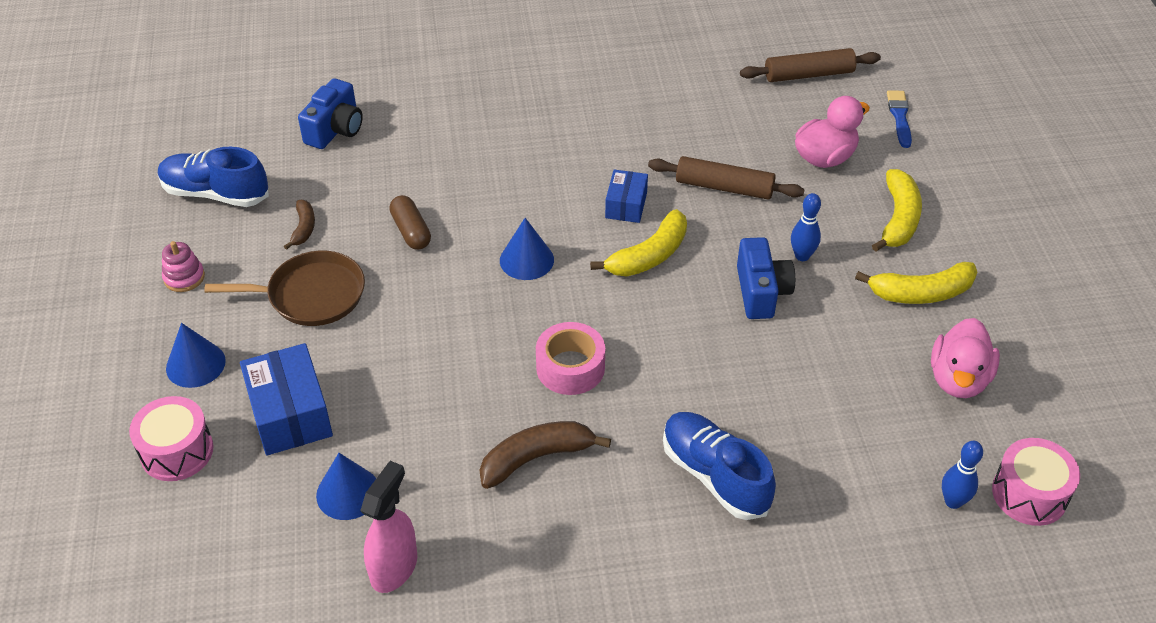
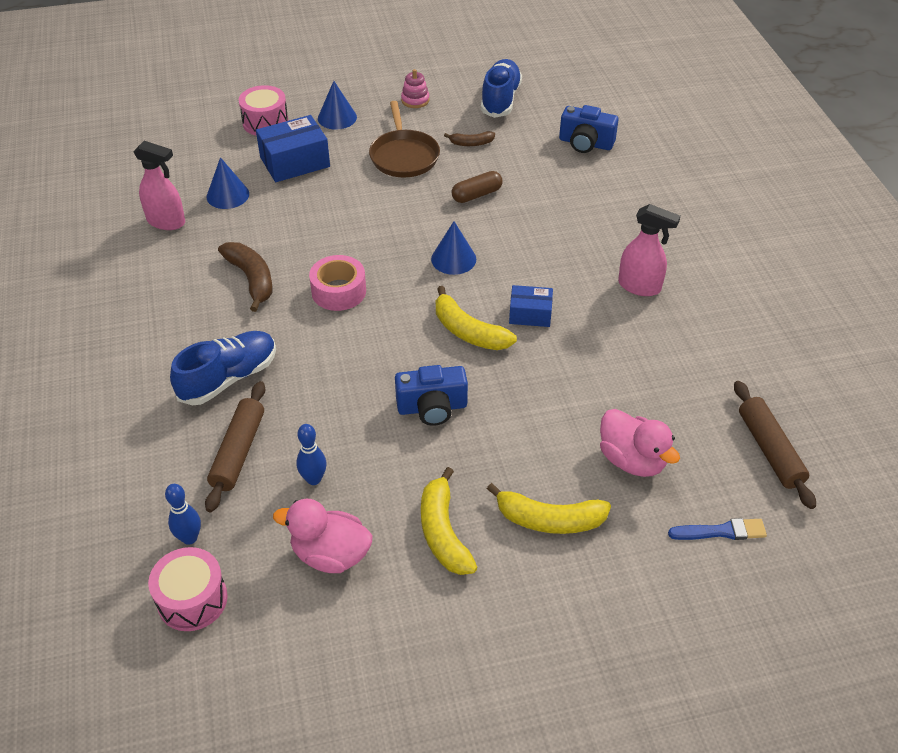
camera: 85 degrees right, 0 degrees up
(592, 121) = (640, 286): none -> pink spray bottle
(724, 187) = (568, 380): brown rolling pin -> brown rolling pin (238, 452)
(802, 256) = (483, 438): blue bowling pin -> blue bowling pin (314, 479)

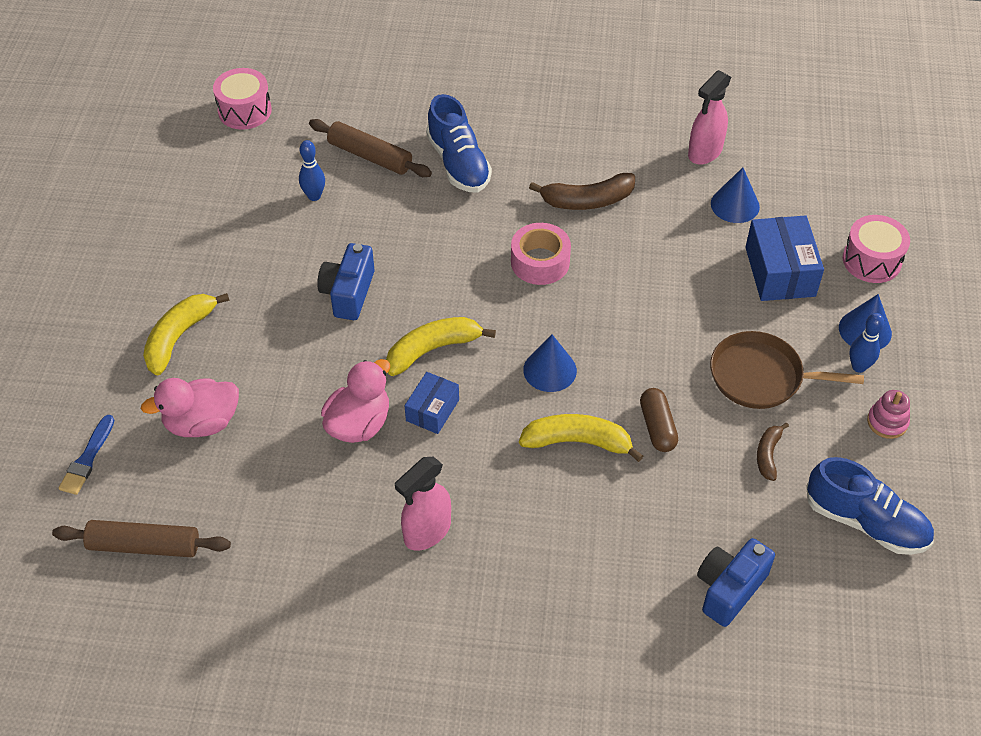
camera: 110 degrees right, 5 degrees up
(189, 538) = (300, 116): blue bowling pin -> blue bowling pin (859, 367)
(330, 555) = (235, 191): pink duck -> pink duck (359, 424)
(443, 532) = (211, 263): yellow banana -> yellow banana (577, 442)

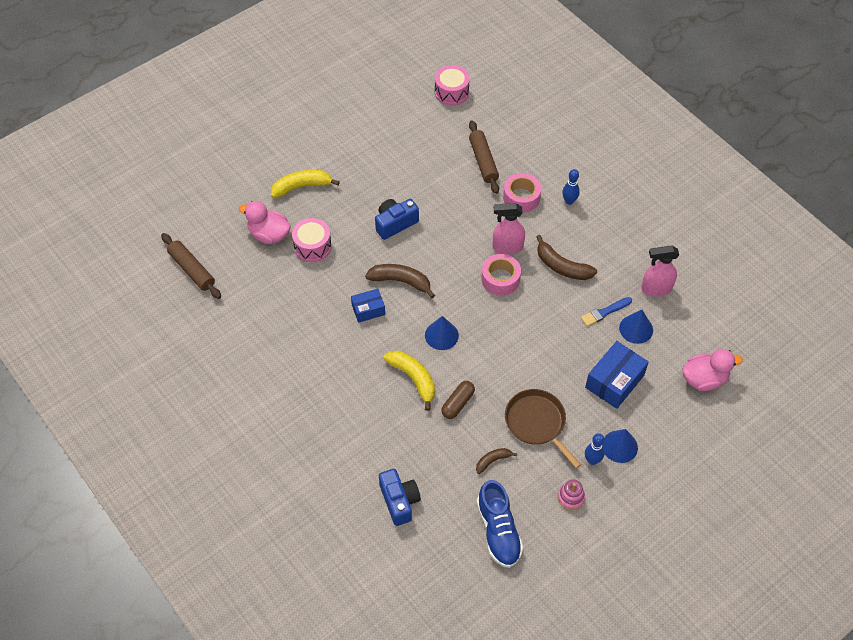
camera: 45 degrees right, 5 degrees up
(87, 458) = (210, 213): blue brush -> blue brush (604, 312)
(314, 196) = (434, 162): blue bowling pin -> blue bowling pin (569, 201)
(359, 424) = (330, 289): pink duck -> pink duck (704, 379)
(427, 532) = (304, 361): pink spray bottle -> pink spray bottle (507, 247)
(433, 350) = (401, 281): yellow banana -> brown banana
(458, 163) = (521, 197): blue shoe -> pink tape
(729, 589) = (399, 501): blue camera -> blue camera turned 75 degrees clockwise
(871, 260) = (671, 416): pink drum -> pink drum (312, 246)

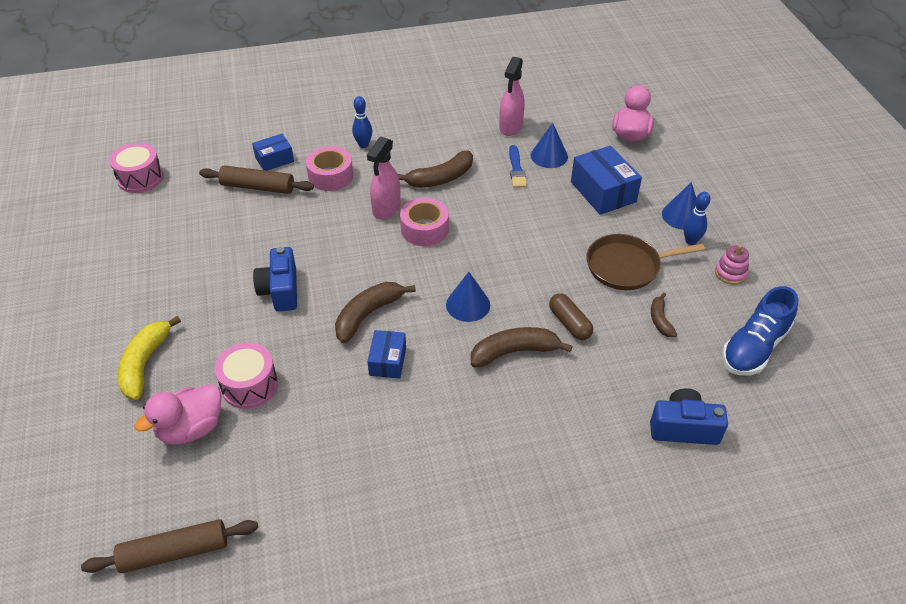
camera: 65 degrees left, 10 degrees down
(413, 379) = (514, 352): yellow banana -> brown banana
(498, 531) = (754, 347): blue shoe -> blue shoe turned 120 degrees clockwise
(517, 156) = (274, 159): none -> blue box

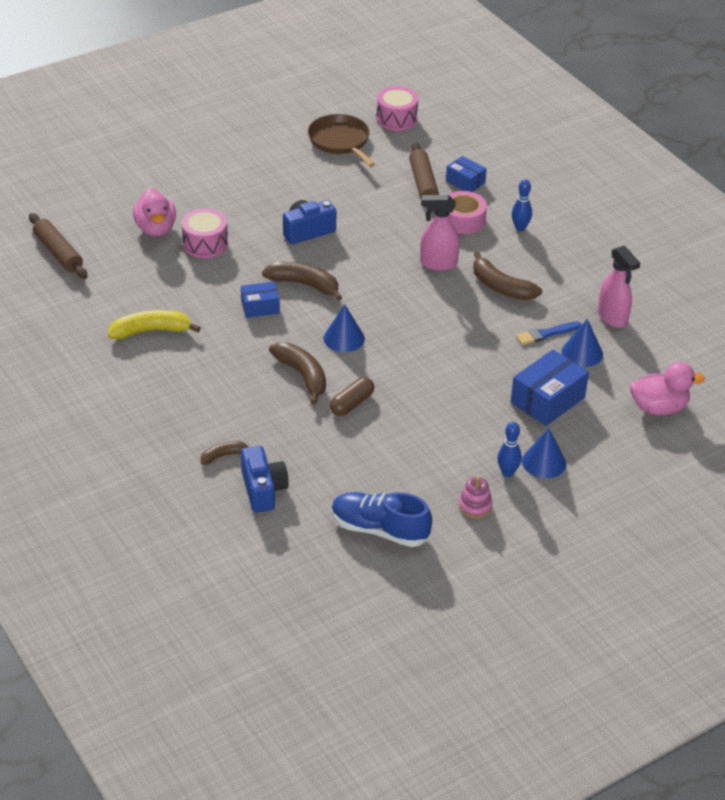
camera: 70 degrees right, 5 degrees down
(145, 364) = (203, 189): yellow banana -> yellow banana (151, 331)
(191, 428) = (156, 229): pink duck -> pink duck turned 135 degrees counterclockwise
(424, 229) = (424, 292): pink tape -> none
(510, 127) = (612, 317): pink spray bottle -> pink spray bottle turned 120 degrees counterclockwise
(627, 266) = (445, 431): brown pan -> brown pan (340, 141)
(660, 320) = (385, 462): brown banana -> brown banana (224, 456)

